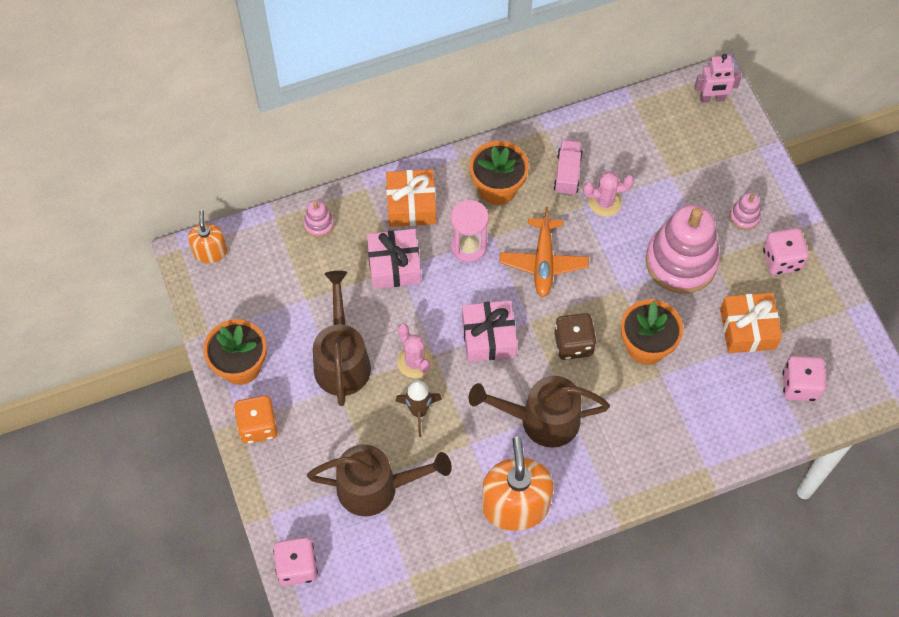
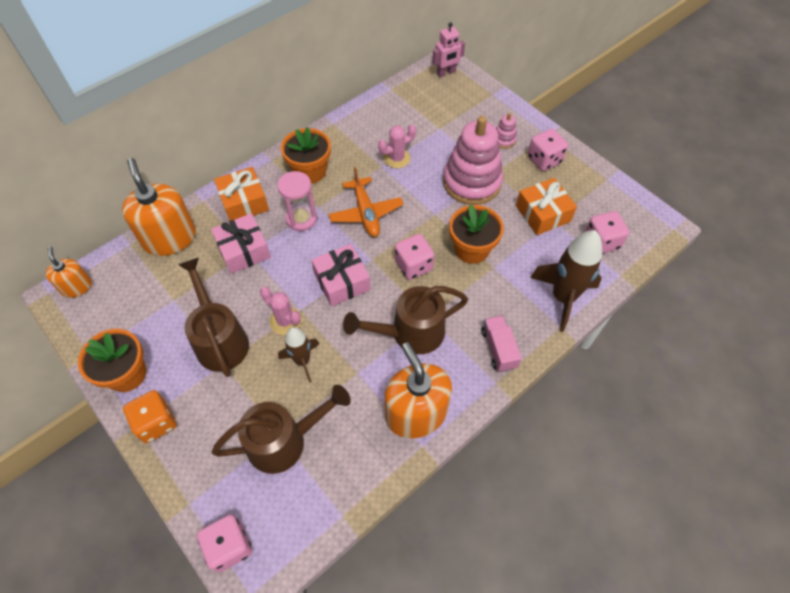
camera: 20 degrees left, 5 degrees down
(319, 224) = (169, 238): pink stacking toy -> orange soap dispenser
(567, 174) = (361, 147): pink truck -> pink truck (498, 349)
(573, 344) = (413, 265): brown dice -> pink dice
(724, 436) = (563, 297): none -> brown rocket

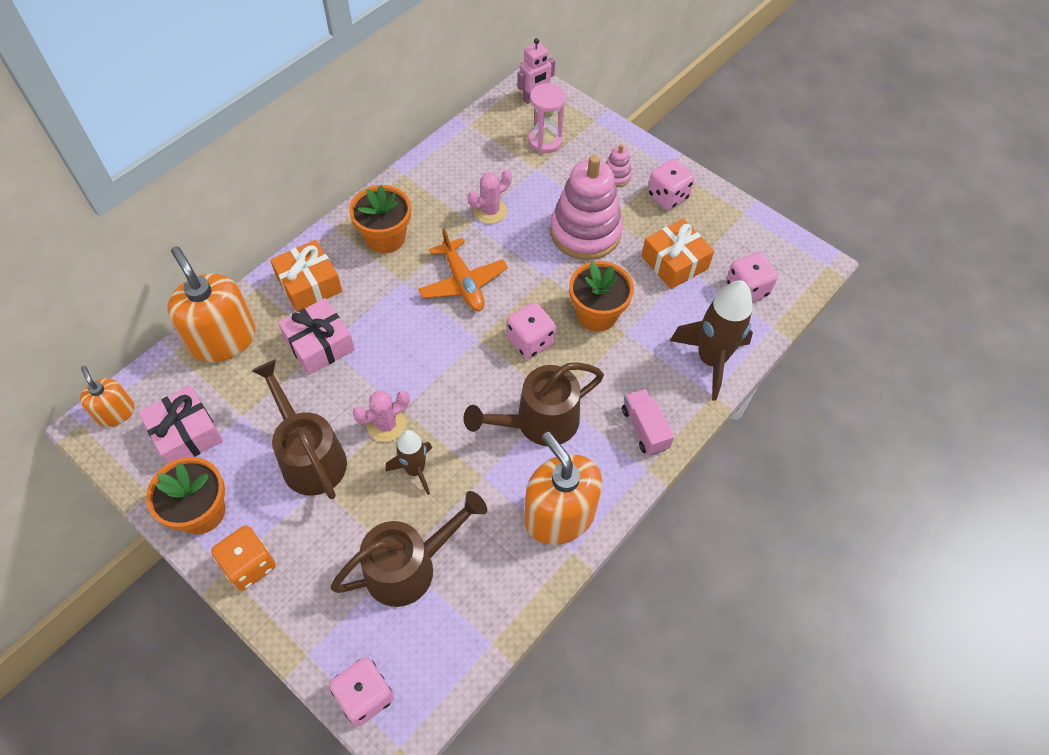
camera: 10 degrees left, 0 degrees up
(285, 321) = (386, 425): pink cactus -> pink cactus turned 60 degrees counterclockwise
(301, 219) = (384, 298): pink hourglass -> pink hourglass (545, 141)
(342, 281) = (447, 369): pink gift -> pink gift (186, 434)

